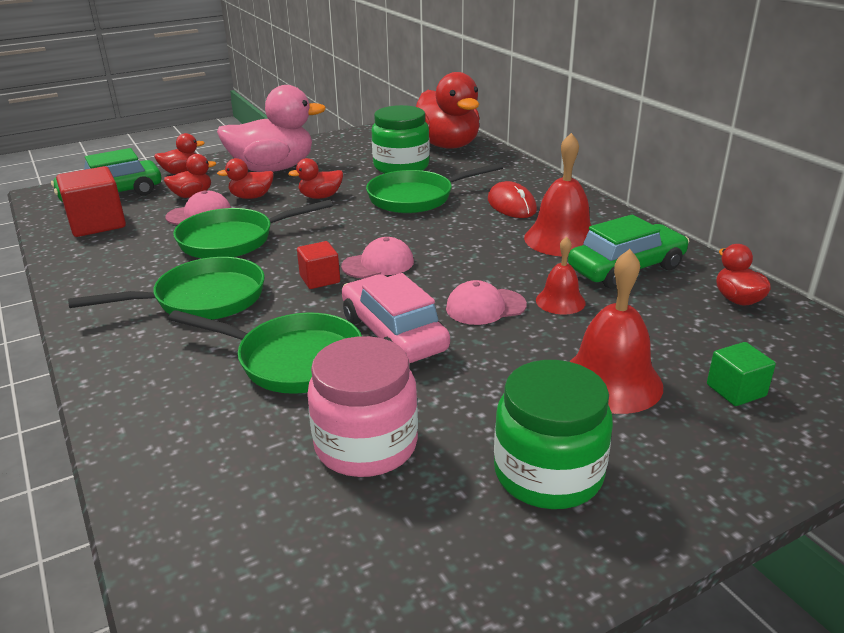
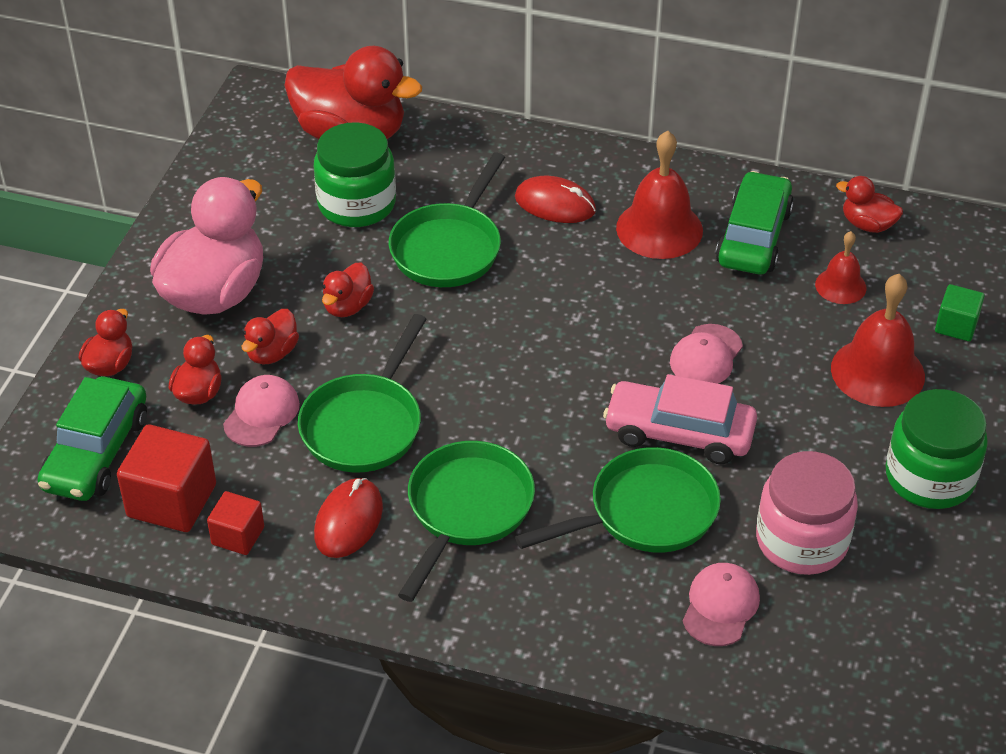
camera: 45 degrees left, 15 degrees up
(142, 271) = (348, 521): none -> red mouse
(320, 279) = (529, 417): red cube -> red cube (238, 536)
(378, 264) = (551, 364): pink cap -> pink cap (720, 606)
(560, 301) = (751, 311): red bell -> red bell (840, 286)

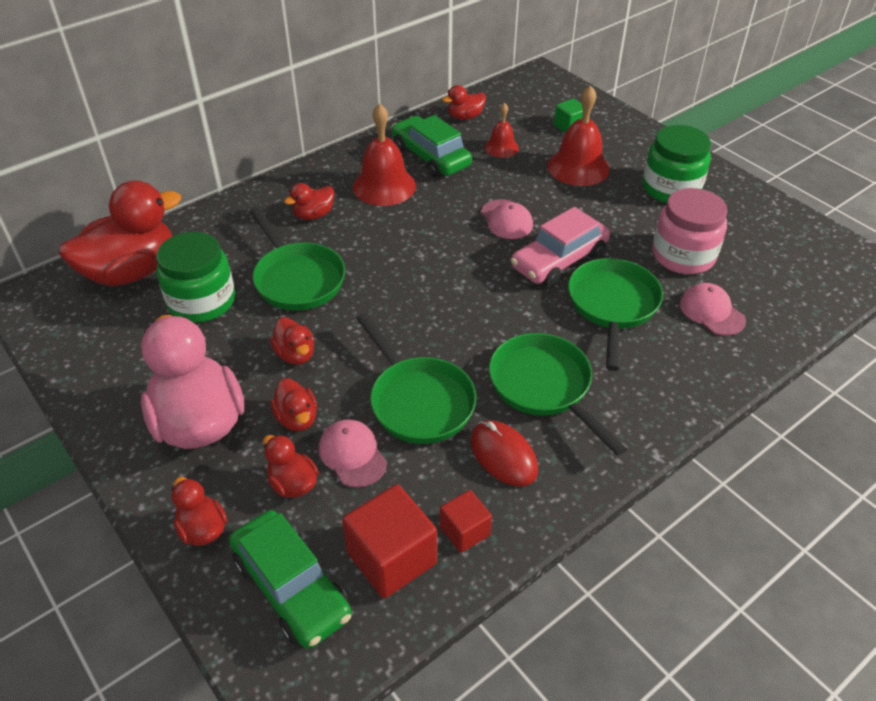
camera: 55 degrees left, 0 degrees up
(555, 204) = (313, 215): red mouse -> red duck

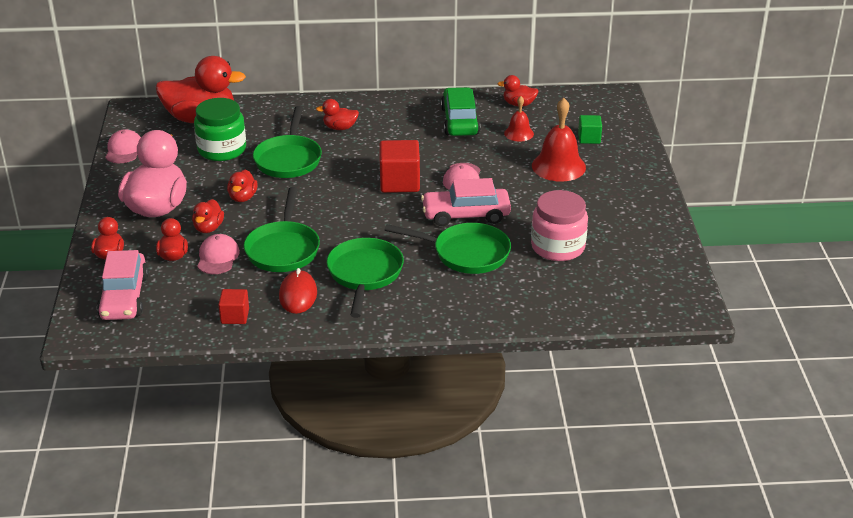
camera: 35 degrees right, 10 degrees down
(291, 587) = (124, 297): green car -> pink car
(384, 186) = (405, 127): red bell -> none
(391, 558) = (185, 309): red cube -> red cube (399, 182)
(612, 306) = (466, 253): green pan -> green pan turned 60 degrees clockwise
(671, 189) = (610, 205): green jar -> none
(711, 312) = (530, 285): pink cap -> pink cap (124, 150)

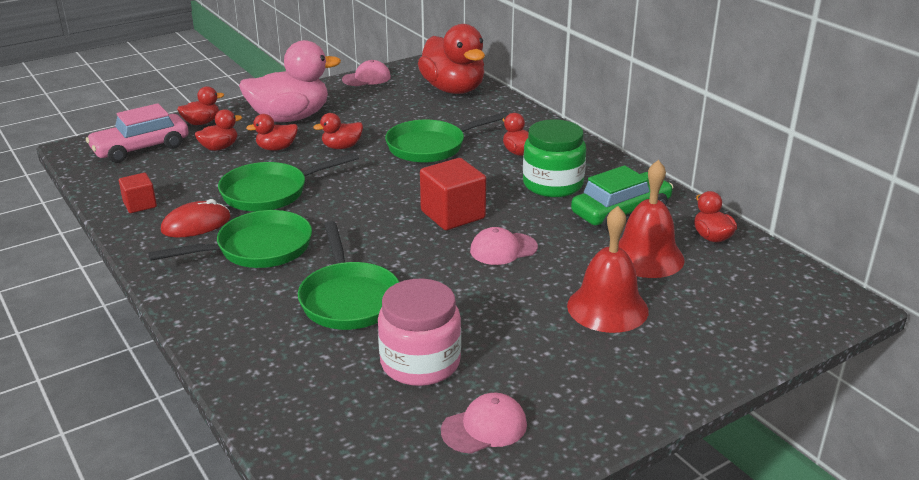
camera: 60 degrees right, 5 degrees down
(218, 257) = (232, 167): pink cap -> pink cap (484, 427)
(222, 149) = (412, 113): green jar -> green jar (552, 184)
(466, 215) = (429, 274): pink car -> none
(519, 133) = (646, 257): red bell -> red bell, size x1.75
(589, 138) = (704, 312): green cube -> none

